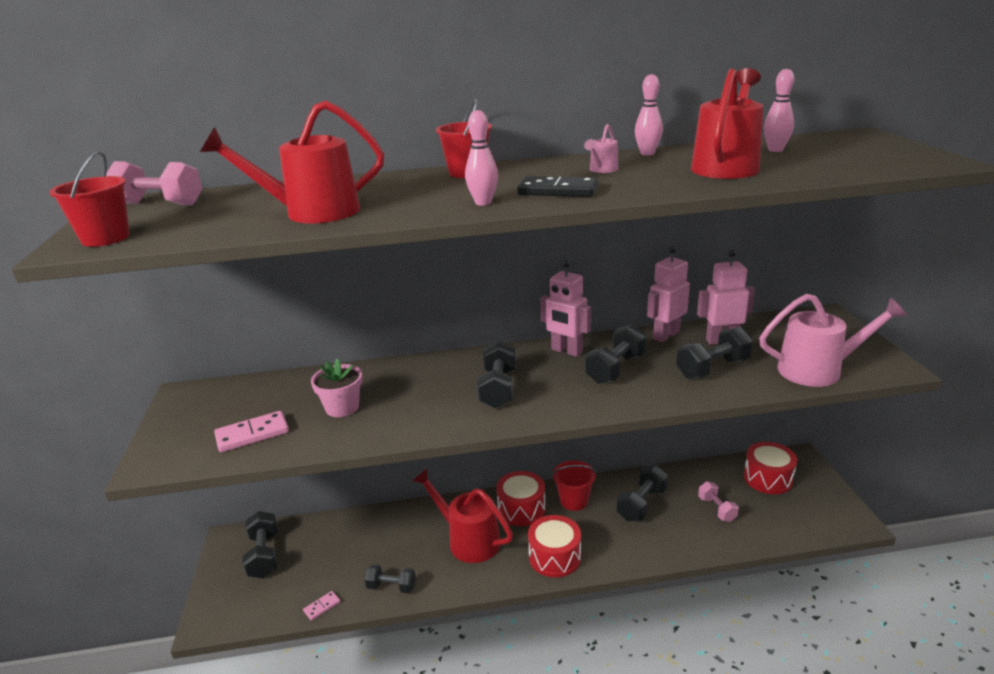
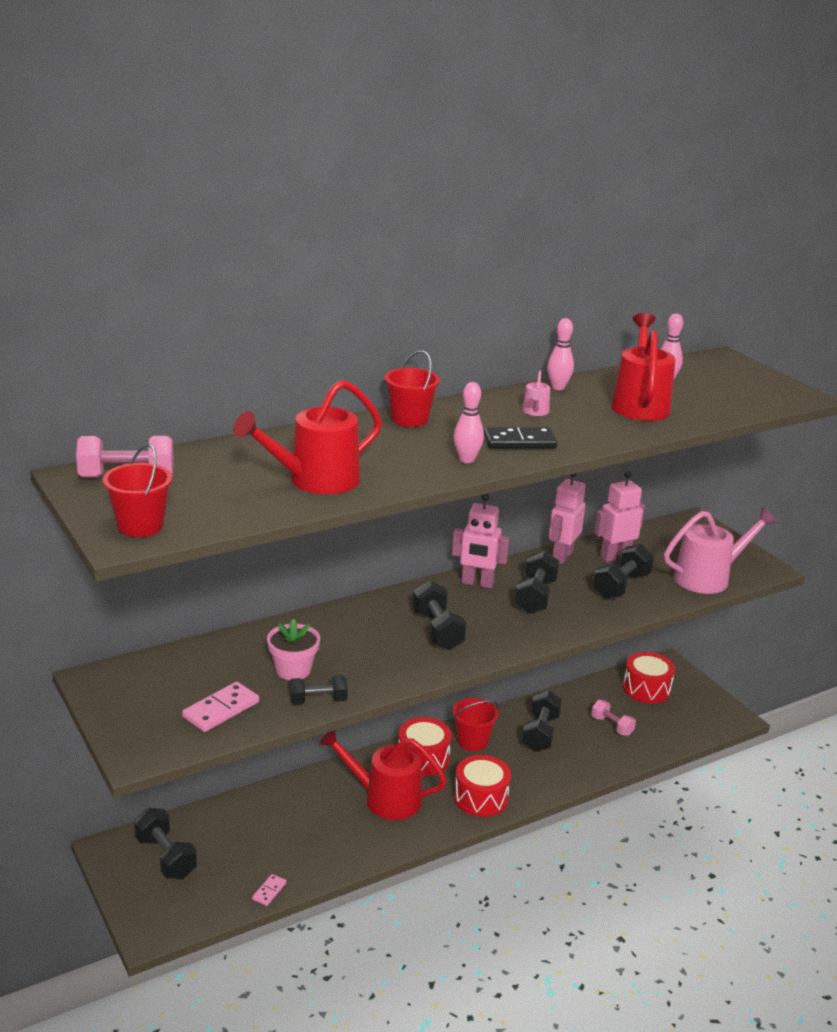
camera: 25 degrees left, 0 degrees up
(391, 587) = (331, 858): black dumbbell -> black dumbbell (318, 701)

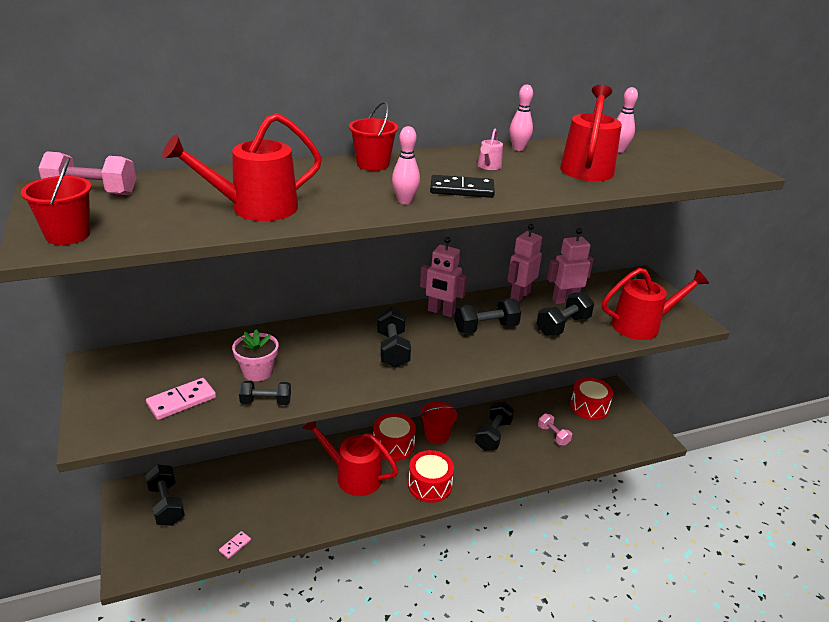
camera: 10 degrees right, 5 degrees up
(535, 597) = (485, 328): black dumbbell -> black dumbbell turned 45 degrees clockwise
(709, 577) = (642, 325): pink watering can -> red watering can

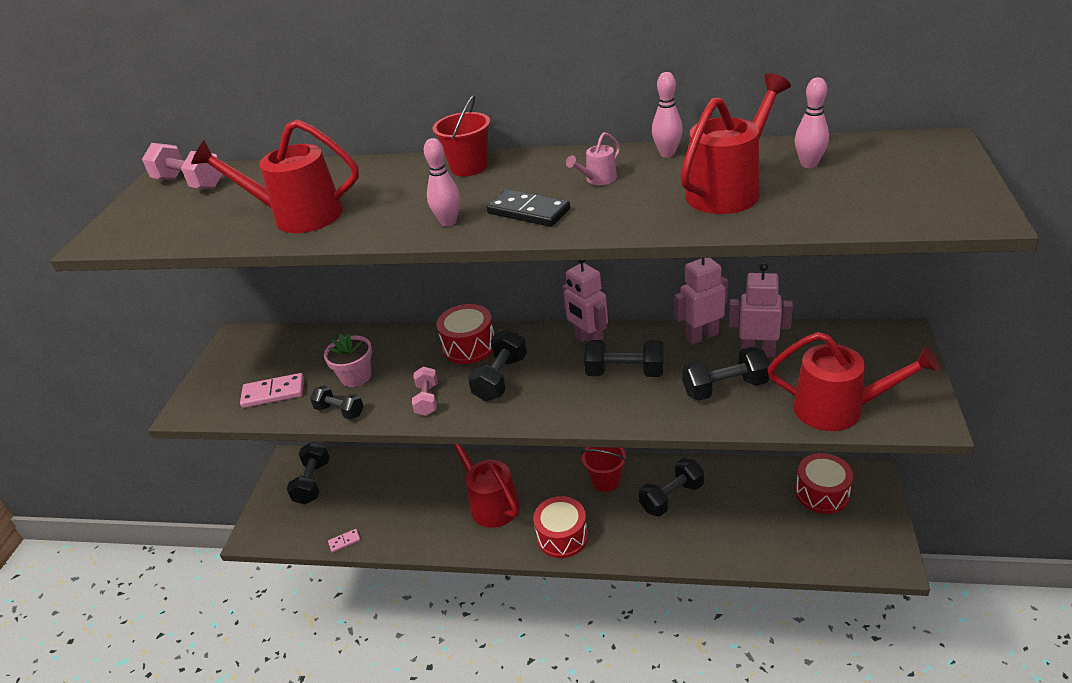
camera: 35 degrees right, 5 degrees up
(68, 235) = (128, 230): red bucket -> none
(393, 445) = (551, 480): red drum -> red drum (469, 346)
(553, 435) = (747, 518): pink dumbbell -> pink dumbbell (427, 400)

